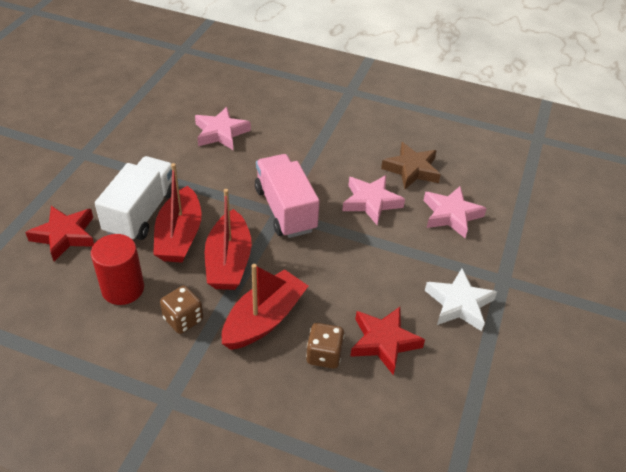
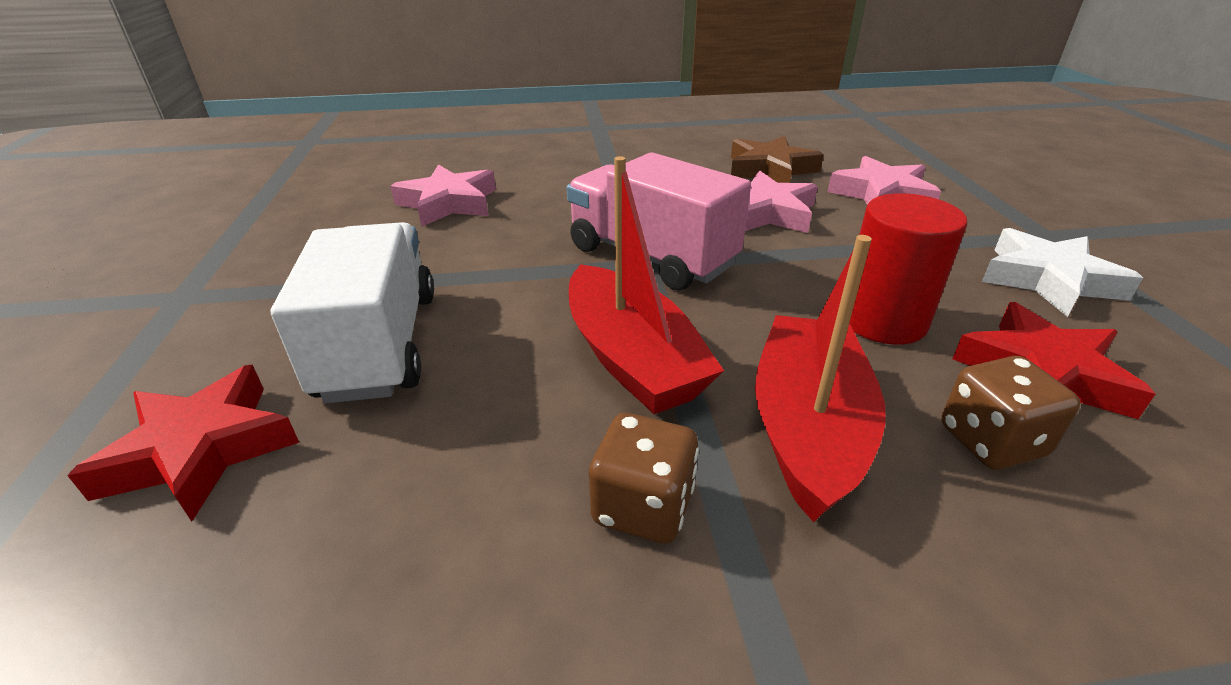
camera: 25 degrees left, 10 degrees down
(123, 289) = (435, 504): red cylinder -> red cylinder (883, 321)
(179, 236) = (493, 353): red boat -> none

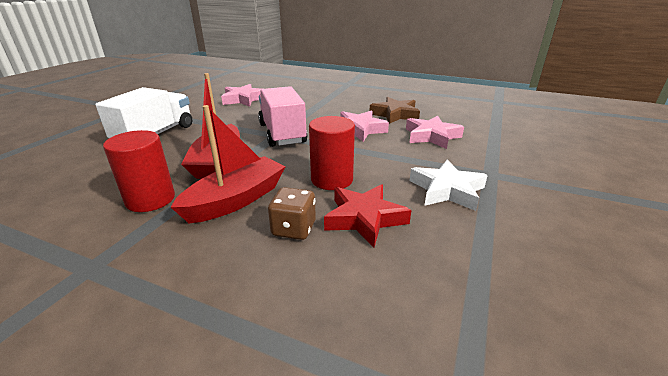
camera: 30 degrees right, 5 degrees down
(201, 449) = (78, 146): red star -> none
(643, 507) = (150, 199): brown dice -> red cylinder

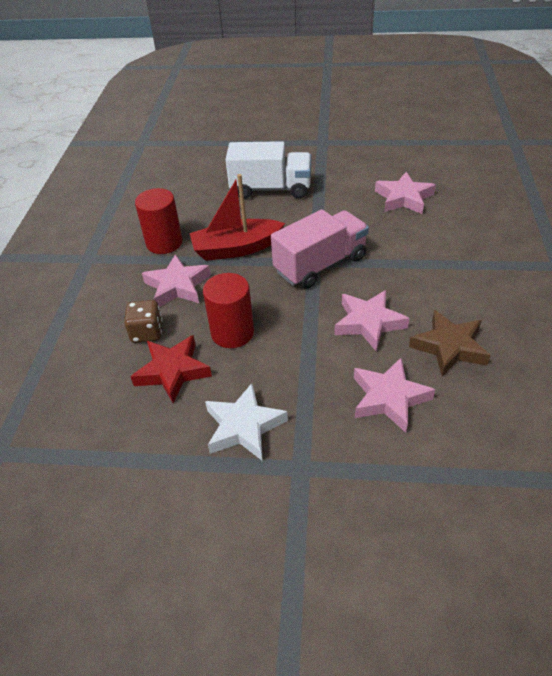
camera: 75 degrees right, 15 degrees up
(236, 200) = (177, 286): red boat -> pink star

